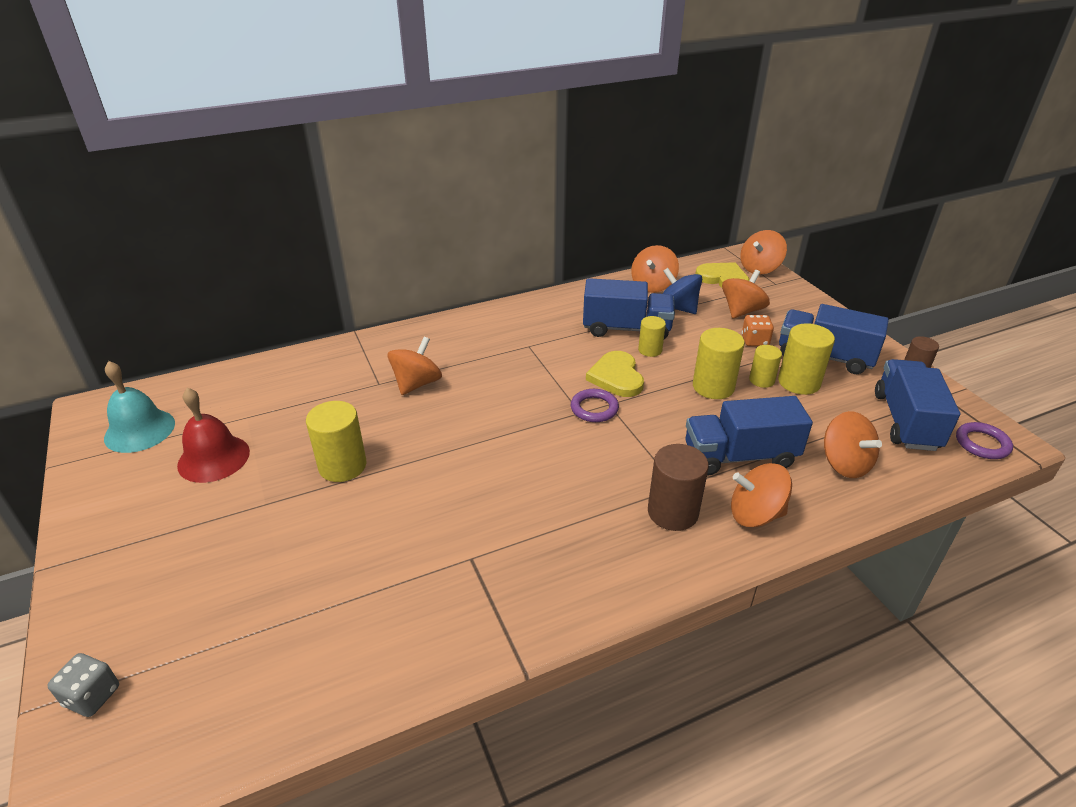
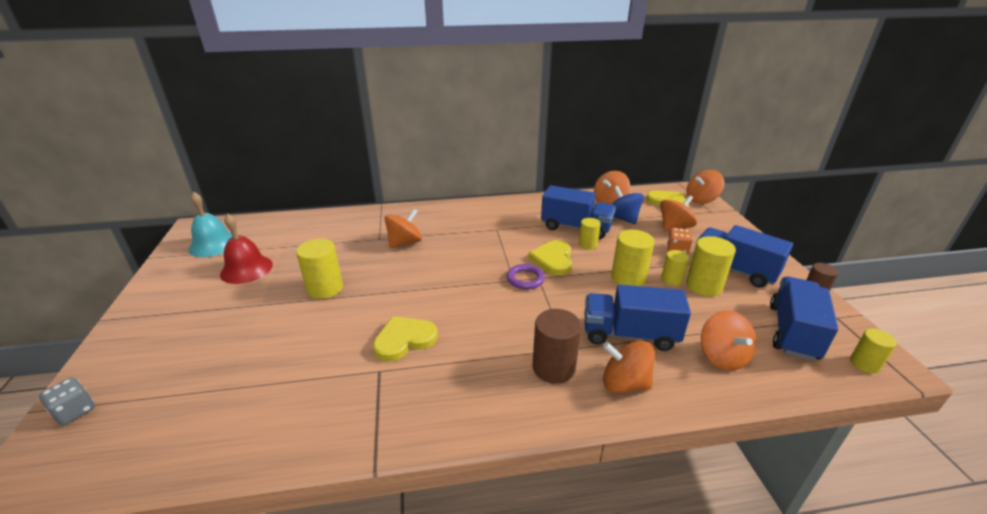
camera: 15 degrees right, 5 degrees down
(482, 514) = (404, 340): none -> yellow heart
(982, 444) = (864, 364): purple ring -> yellow cylinder

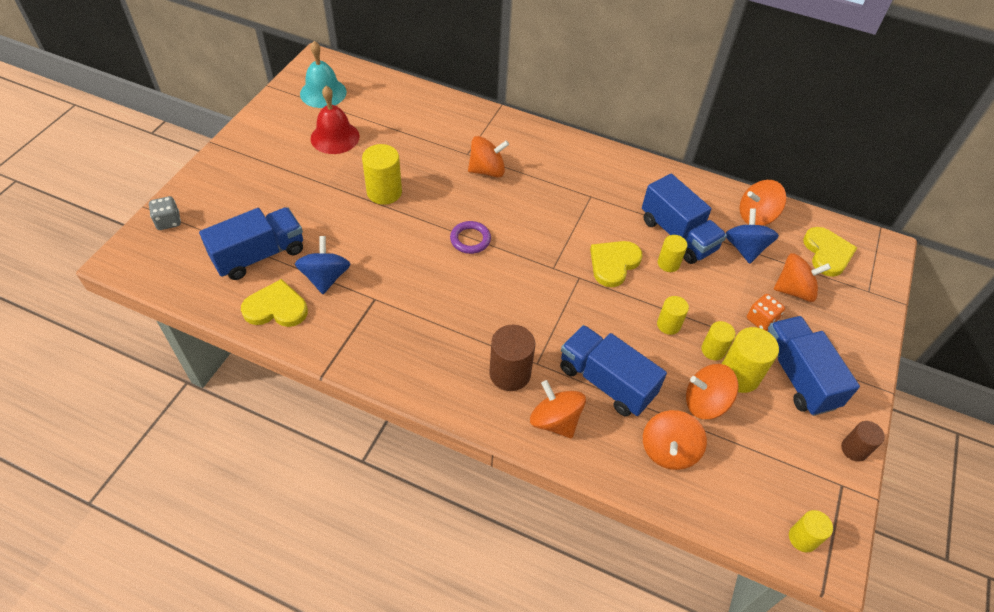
camera: 30 degrees right, 20 degrees up
(313, 377) = (325, 277): none -> blue spinning top
(404, 340) = (412, 280): yellow heart -> yellow heart (276, 308)
(525, 279) = (565, 272): purple ring -> purple ring (470, 239)
(628, 278) = (668, 325): yellow cylinder -> yellow cylinder, size x0.61
(701, 199) = (878, 268): orange spinning top -> orange spinning top (705, 403)
(793, 332) = (771, 470): blue truck -> blue truck (259, 255)

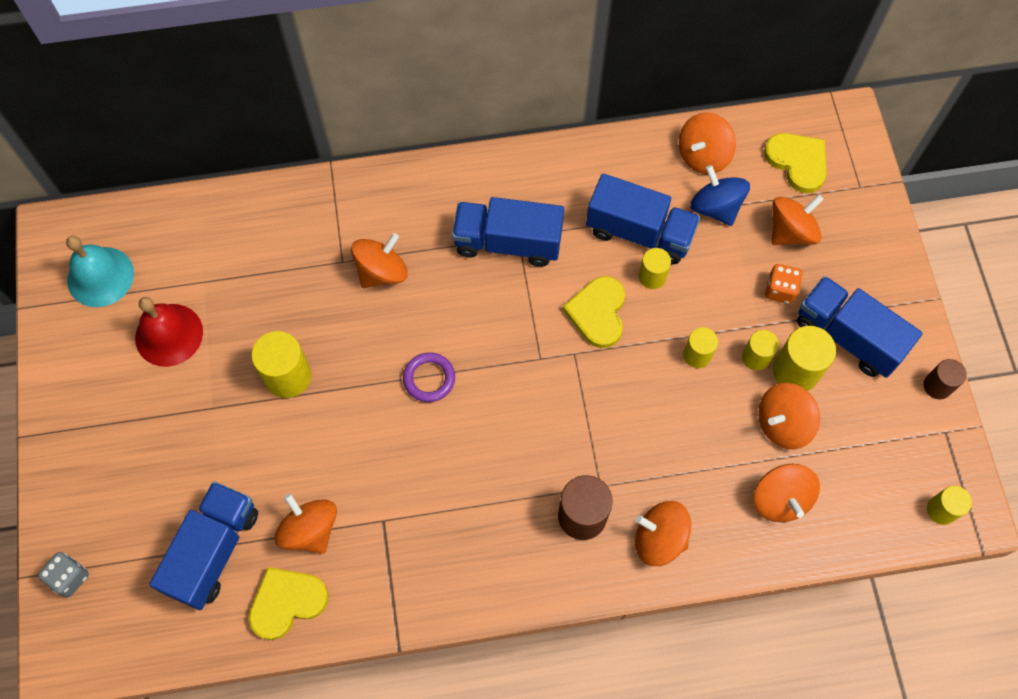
camera: 30 degrees left, 15 degrees up
(325, 277) = (310, 530): blue spinning top -> orange spinning top
(606, 382) = (679, 462): blue truck -> blue truck (508, 242)

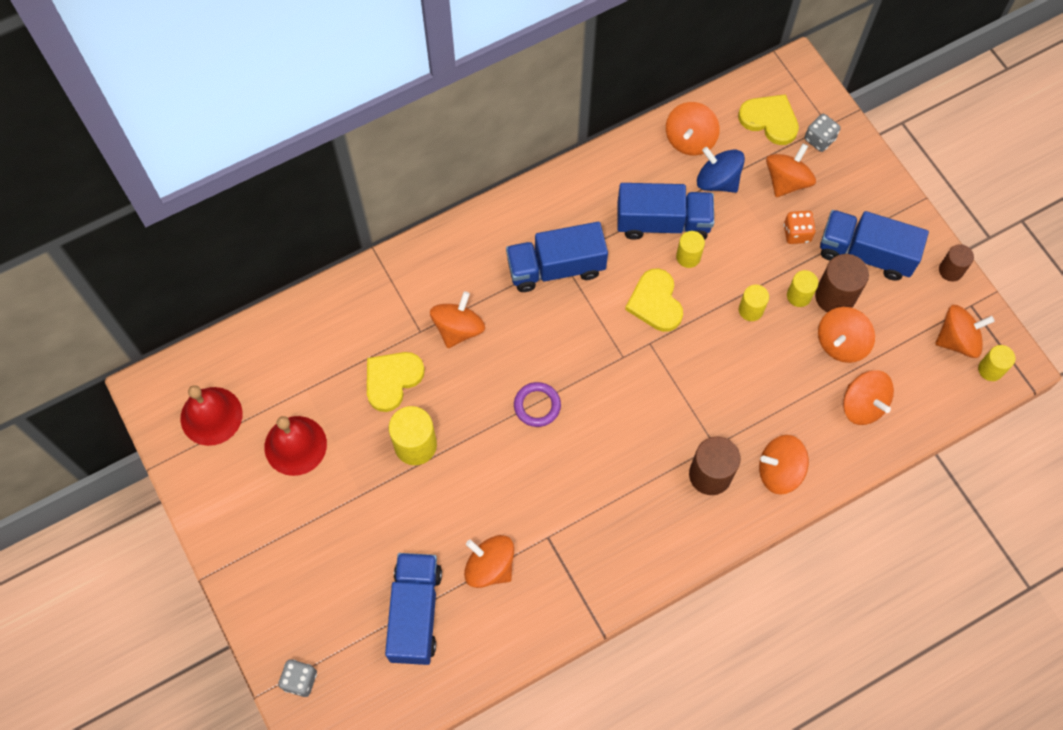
camera: 20 degrees left, 0 degrees up
(100, 276) = (211, 416): turquoise bell -> red bell
(287, 602) = (495, 632): yellow heart -> yellow heart (392, 380)
(795, 371) = (835, 296): yellow cylinder -> brown cylinder
(844, 199) = (819, 139): none -> grey dice
(915, 464) = (957, 340): none -> orange spinning top

